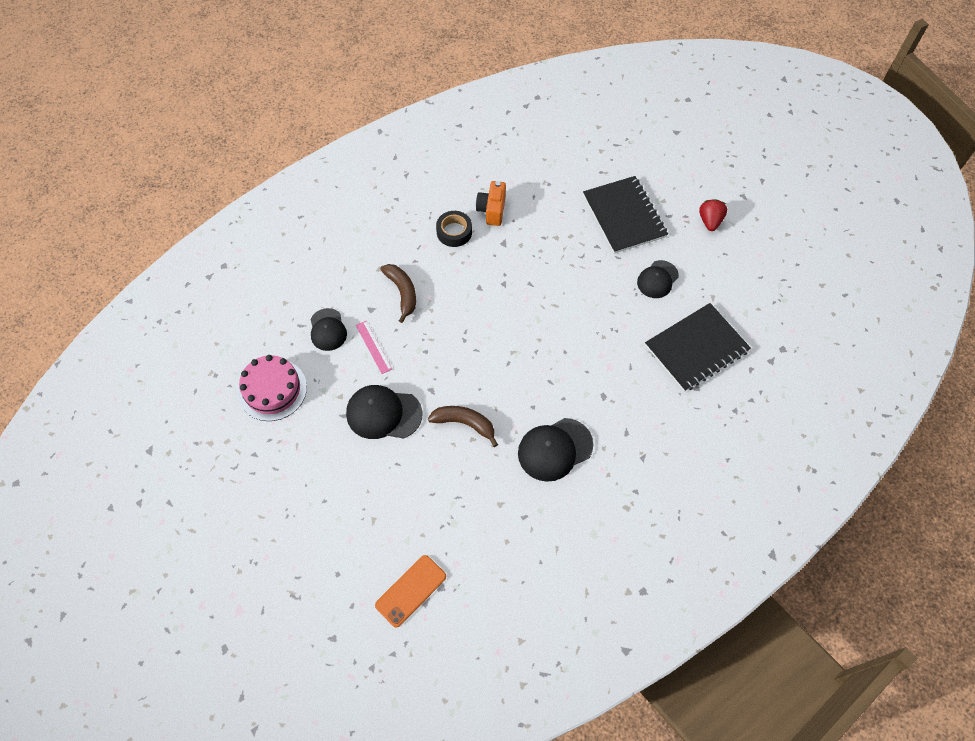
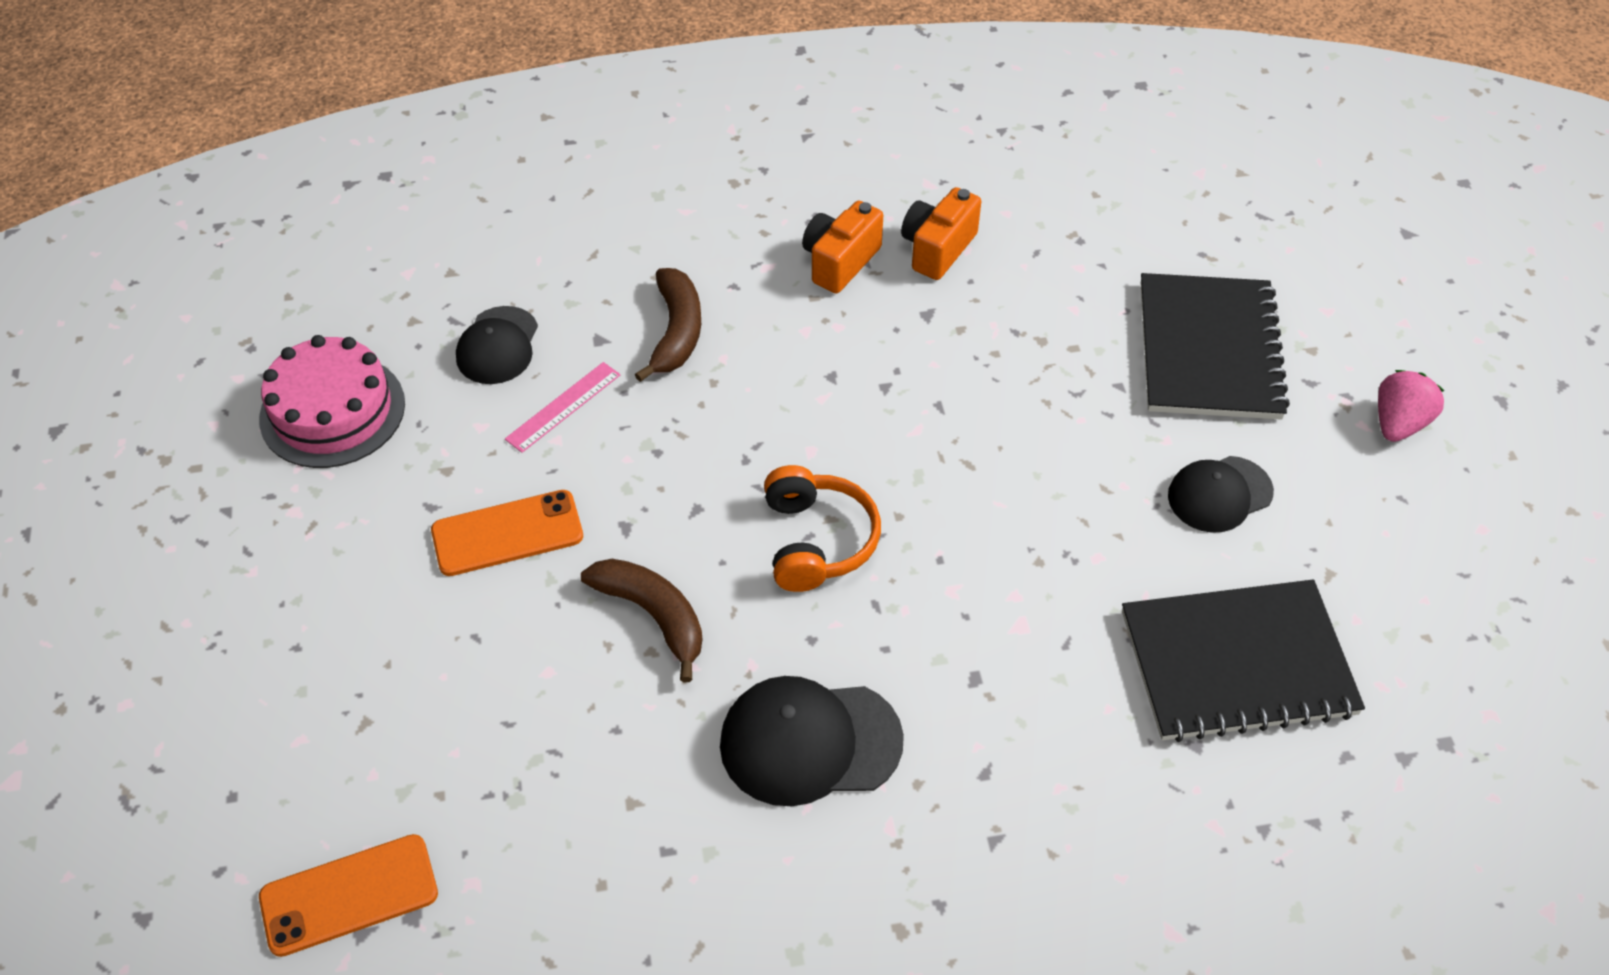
camera: 25 degrees right, 10 degrees down
(373, 347) = (563, 407): pink ruler -> pink ruler turned 45 degrees clockwise
(383, 413) = (507, 533): black cap -> orange phone
(454, 232) = (840, 262): black tape -> orange camera
(512, 364) = (817, 541): none -> orange headphones
(710, 221) = (1398, 423): red strawberry -> pink strawberry

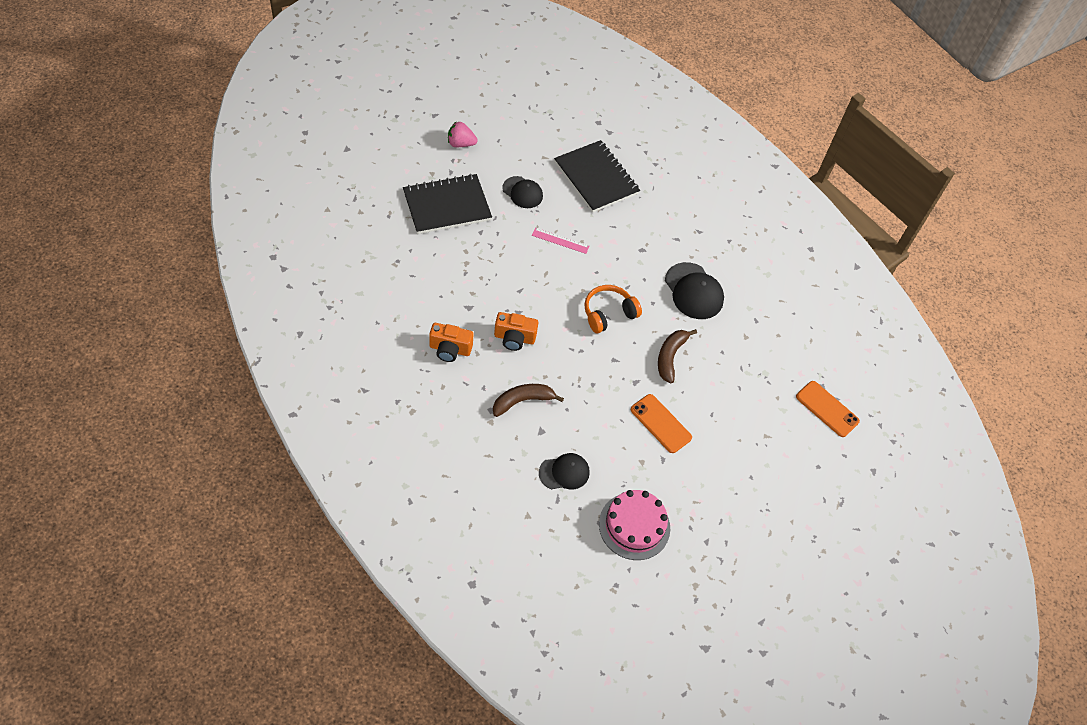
camera: 120 degrees left, 5 degrees up
(563, 407) = (586, 430): pink ruler -> pink ruler (560, 240)
(937, 249) = (425, 313): orange camera -> orange camera (514, 338)

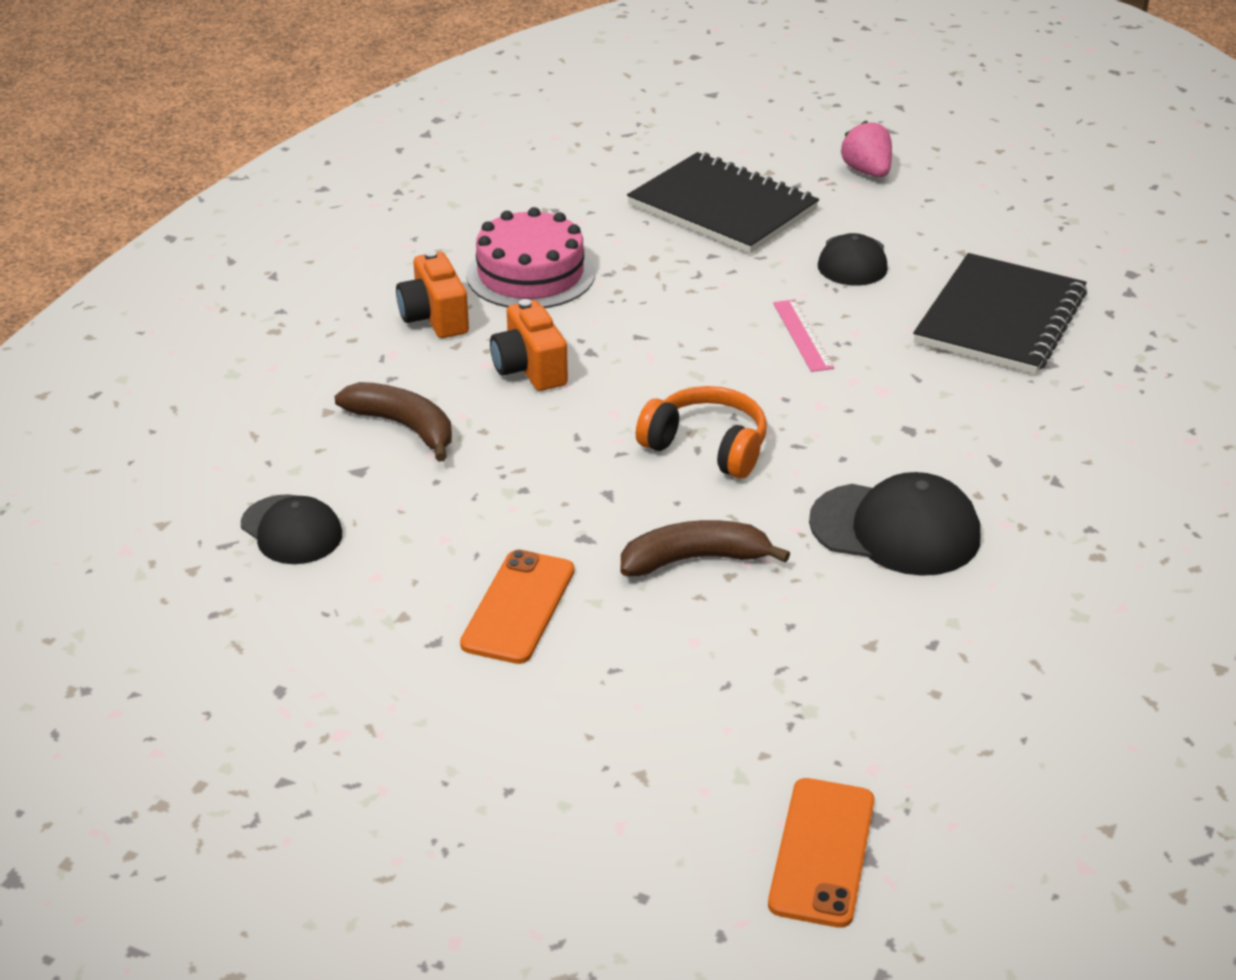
camera: 65 degrees right, 20 degrees down
(634, 526) = (242, 662): pink cake -> pink cake (530, 274)
(693, 291) = (895, 529): black cap -> black cap turned 105 degrees counterclockwise

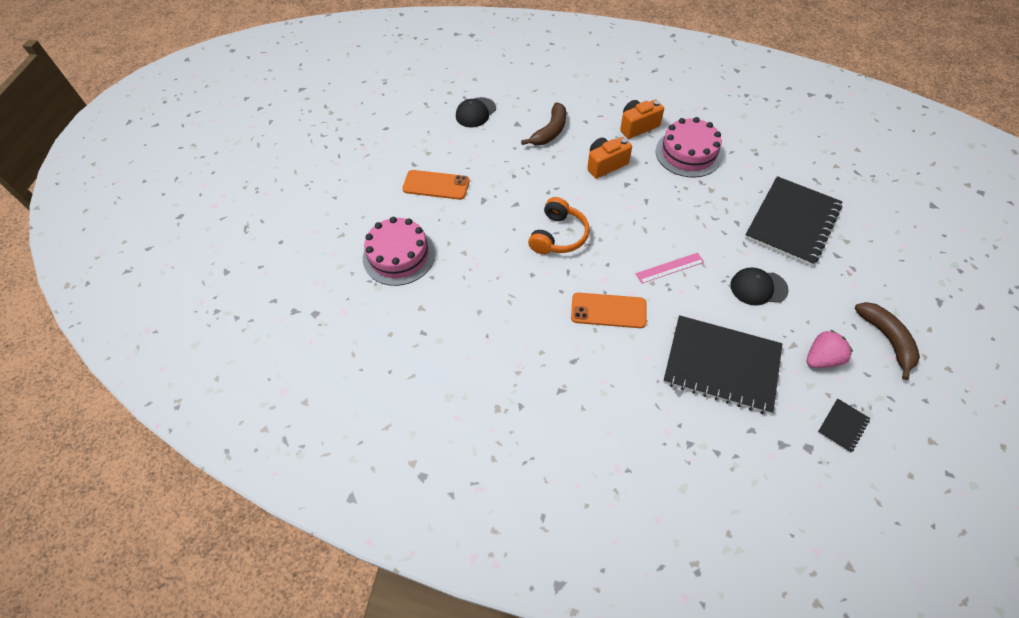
camera: 85 degrees right, 20 degrees up
(694, 559) = (473, 239): brown banana -> brown banana (887, 339)
(723, 674) = (399, 255): none -> pink cake
(822, 852) = (298, 295): orange phone -> orange phone (608, 311)
(867, 172) = (873, 291): pink strawberry -> pink strawberry (821, 358)
(895, 529) = (506, 315): black cap -> none
(1094, 242) = (842, 426): none -> black notebook

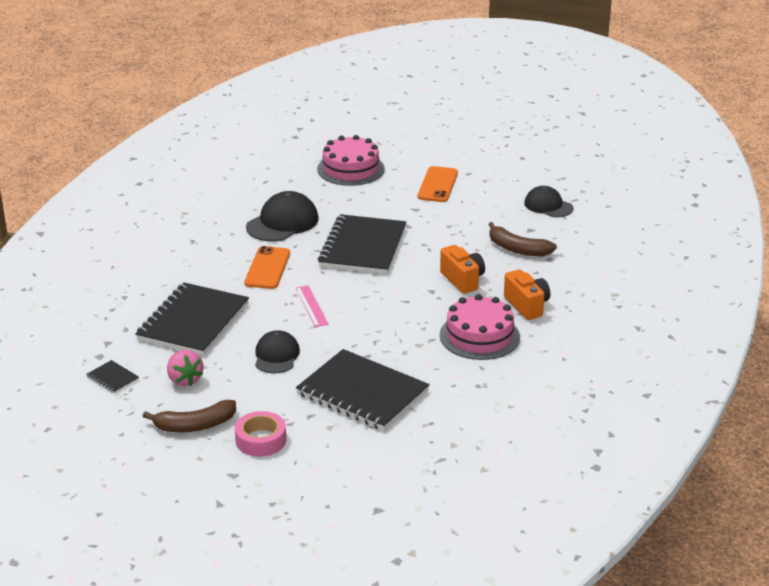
camera: 90 degrees right, 25 degrees down
(515, 306) = (282, 222): none -> black cap
(558, 236) = (363, 247): orange headphones -> black notebook
(885, 286) = (261, 440): none -> pink tape

